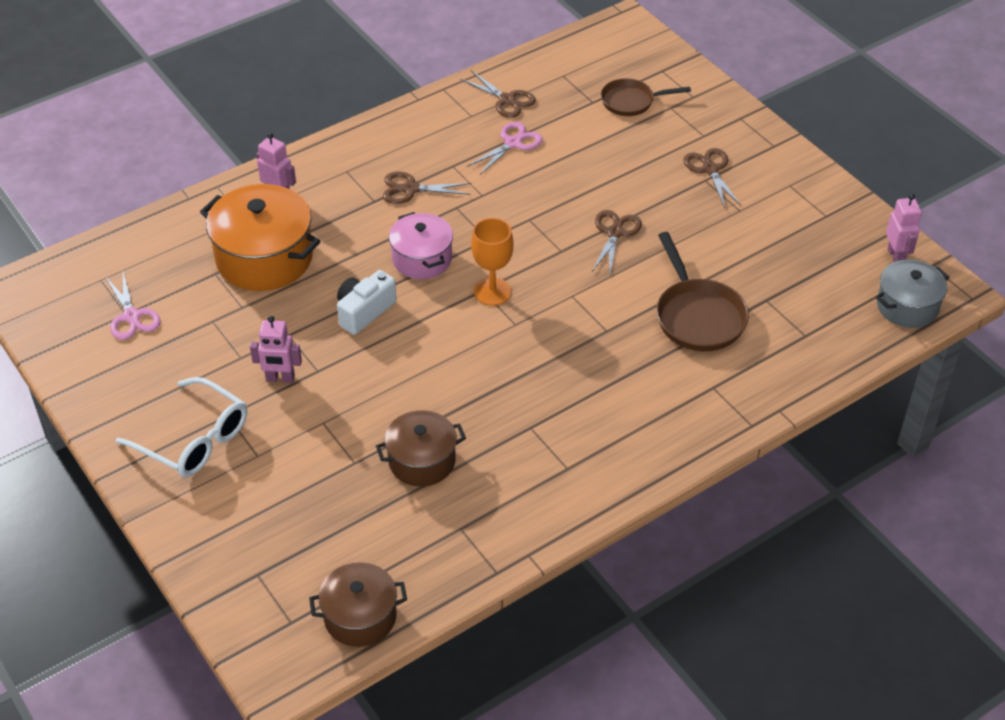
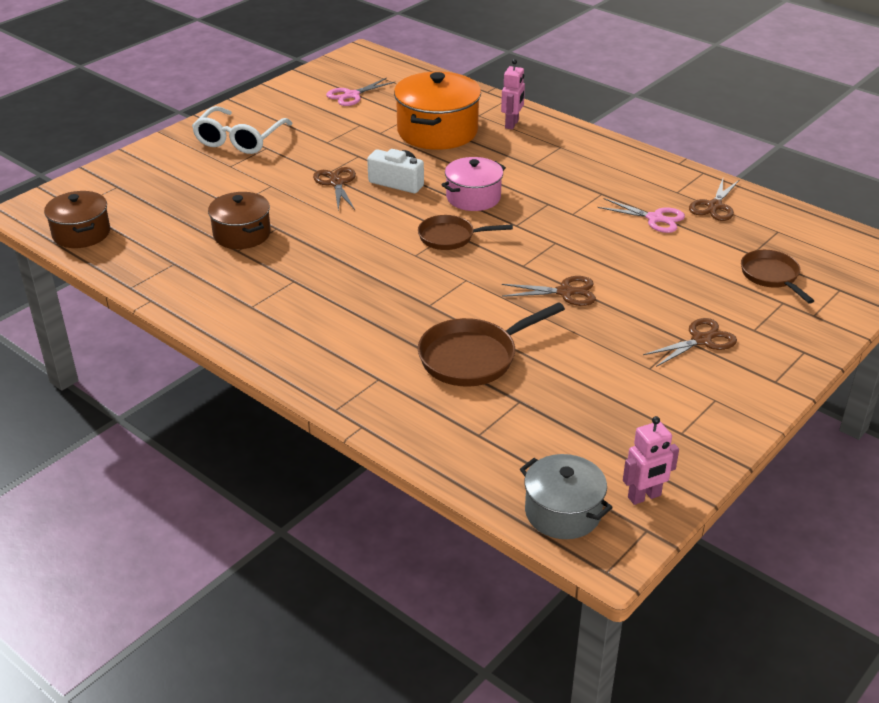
camera: 75 degrees right, 10 degrees down
(280, 378) = (310, 160): pink robot -> none
(410, 189) = (557, 178): brown scissors -> brown scissors (336, 183)
(492, 292) = (450, 237): orange goblet -> brown pan

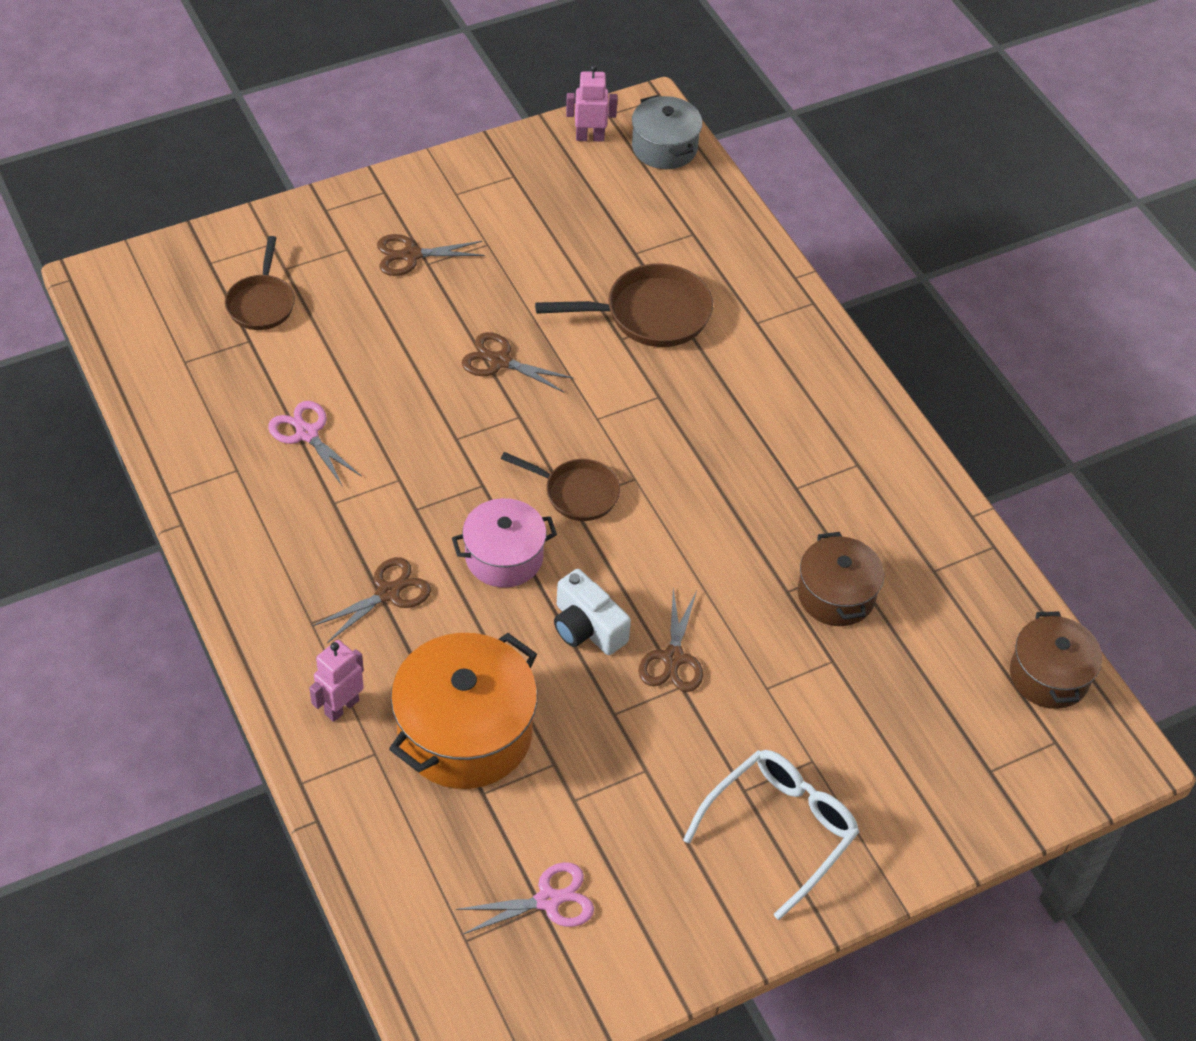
camera: 160 degrees left, 15 degrees up
(714, 206) = (216, 427): brown scissors -> brown scissors (388, 593)

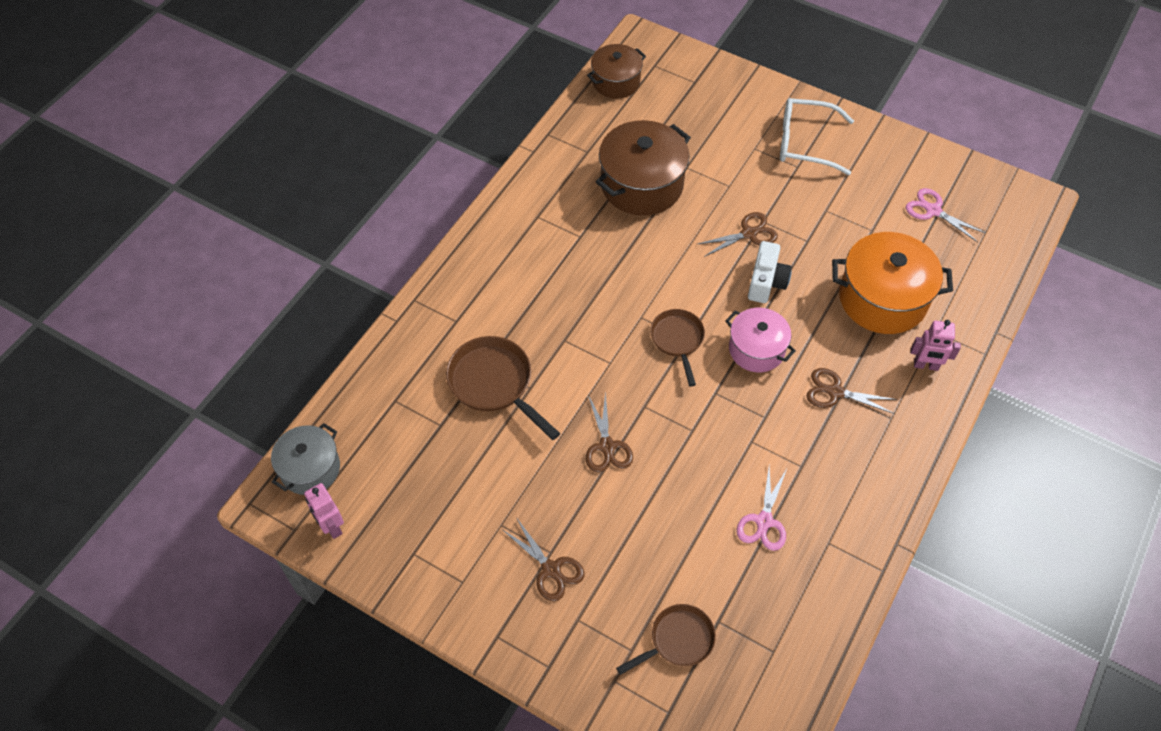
camera: 120 degrees left, 5 degrees up
(836, 595) = (642, 184): brown pot -> brown pot, size x1.61

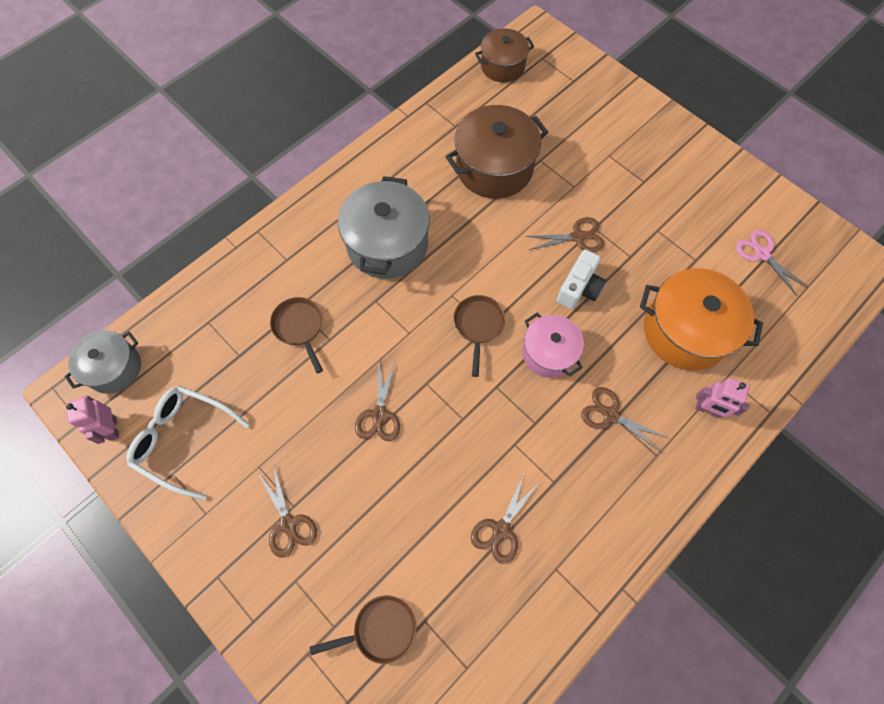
camera: 15 degrees right, 10 degrees up
(494, 384) = (299, 327): brown pan -> brown pan, size x0.66
(557, 283) = (387, 244): none -> grey pot
(764, 521) = (500, 529): pink scissors -> brown scissors
(805, 143) = (659, 160): white glasses -> white glasses (184, 440)

